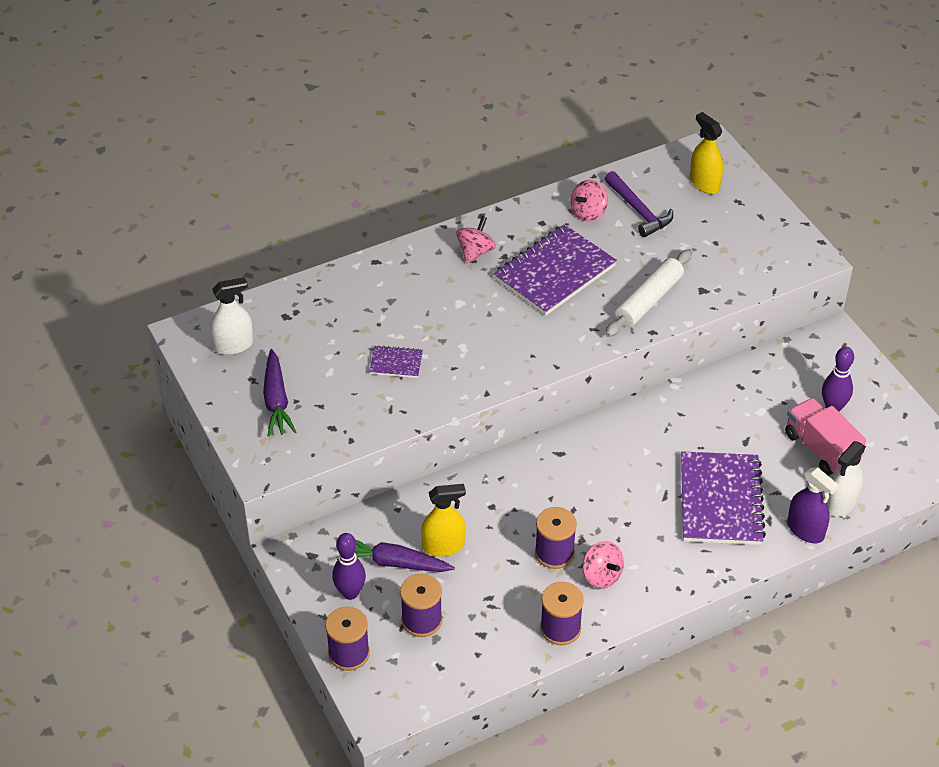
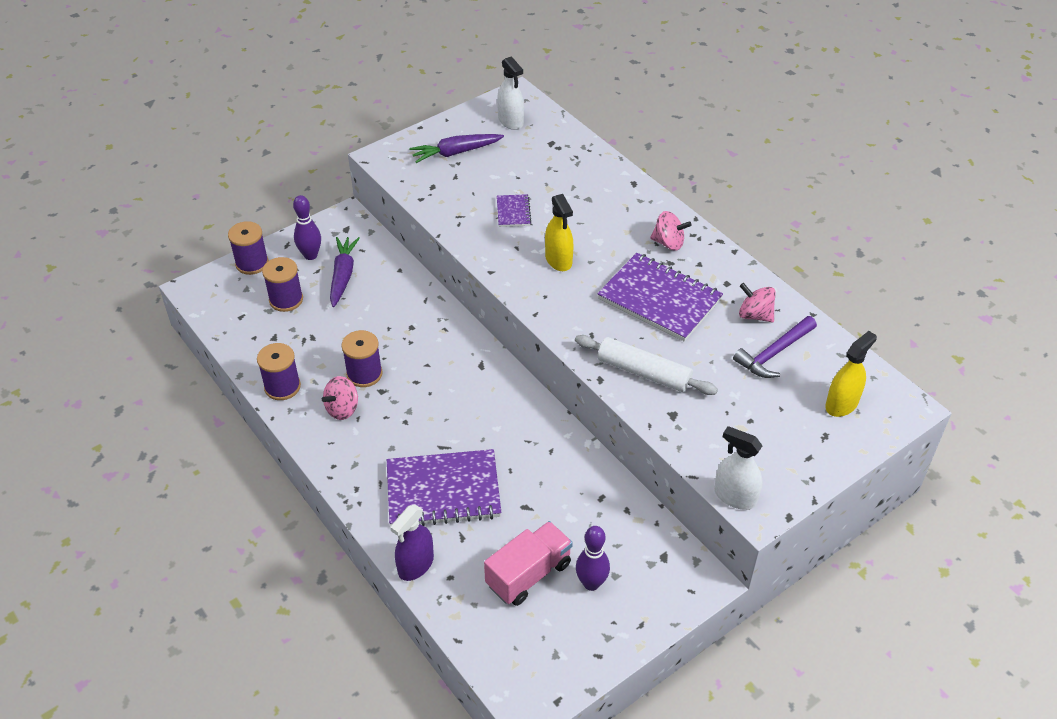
camera: 80 degrees right, 0 degrees up
(443, 546) = (364, 302): yellow spray bottle -> yellow spray bottle (558, 260)
(841, 503) = (456, 595): white spray bottle -> white spray bottle (735, 496)

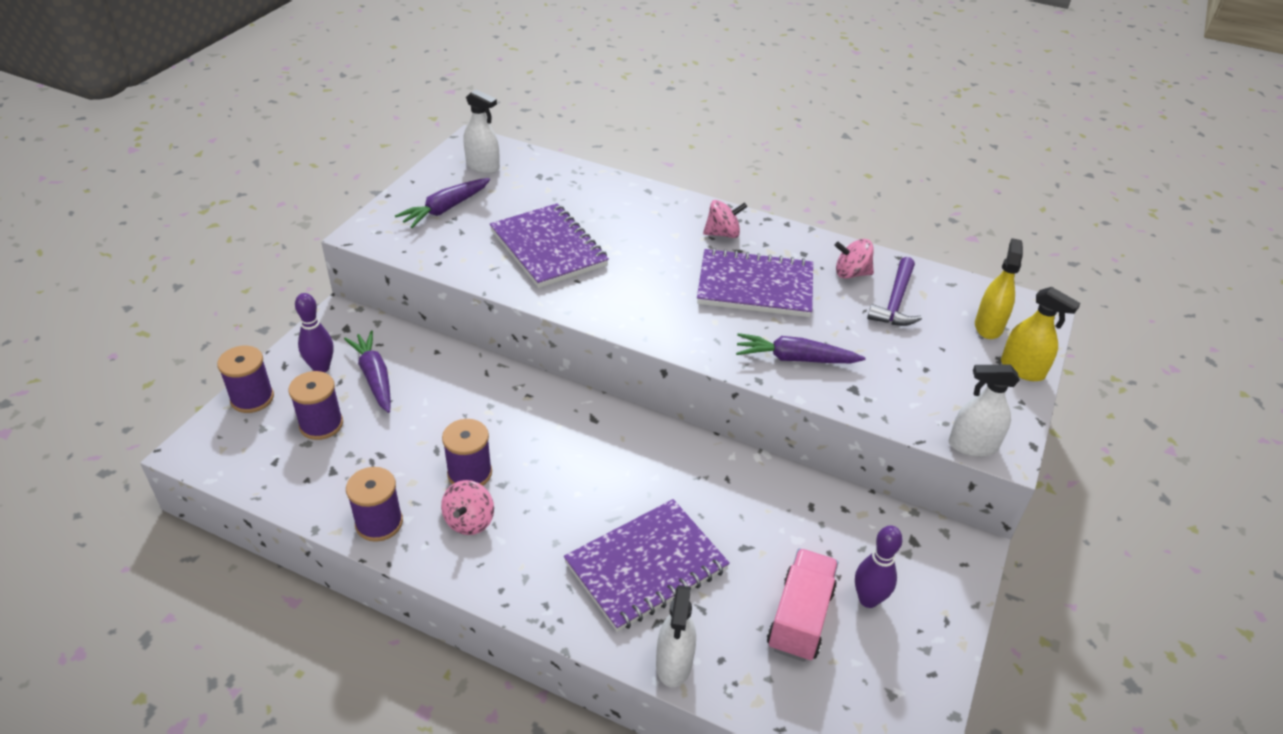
camera: 30 degrees left, 5 degrees down
(415, 565) = (674, 663): purple spray bottle -> white spray bottle
(513, 212) = (548, 248): purple notebook -> purple notebook, size x2.17
(558, 260) = (629, 280): yellow spray bottle -> yellow spray bottle (1022, 369)
(644, 372) = (795, 359): white rolling pin -> purple carrot

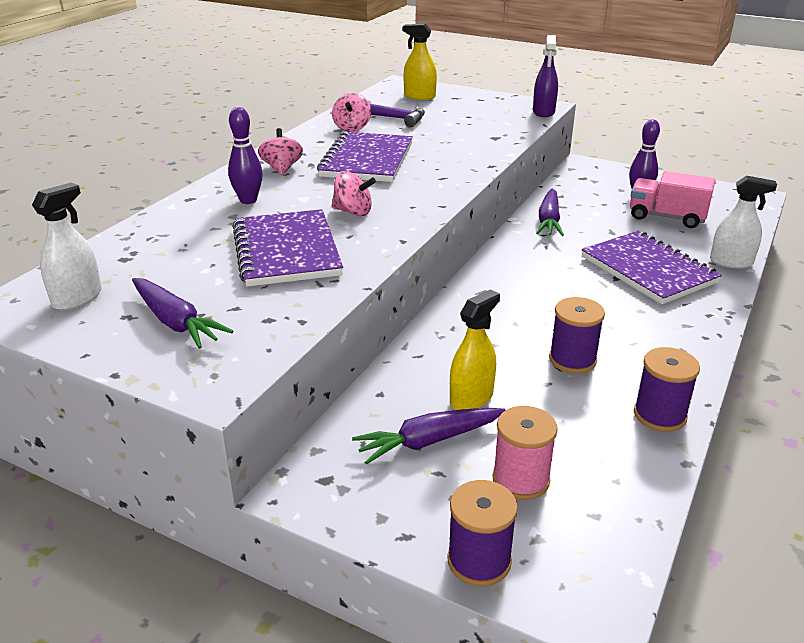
camera: 85 degrees left, 10 degrees down
(321, 368) = (411, 494): purple bowling pin -> purple bowling pin (248, 200)
(321, 424) = (521, 480): purple spool -> pink spool
(469, 521) = (634, 357): pink spinning top -> pink spinning top (353, 212)
(548, 248) = (286, 251): purple notebook -> purple notebook turned 75 degrees counterclockwise
(795, 359) = (463, 152): purple carrot -> purple carrot (549, 220)
(972, 445) = (543, 112): white spray bottle -> purple spray bottle
(1022, 369) = (465, 93): yellow spray bottle -> yellow spray bottle (471, 398)

